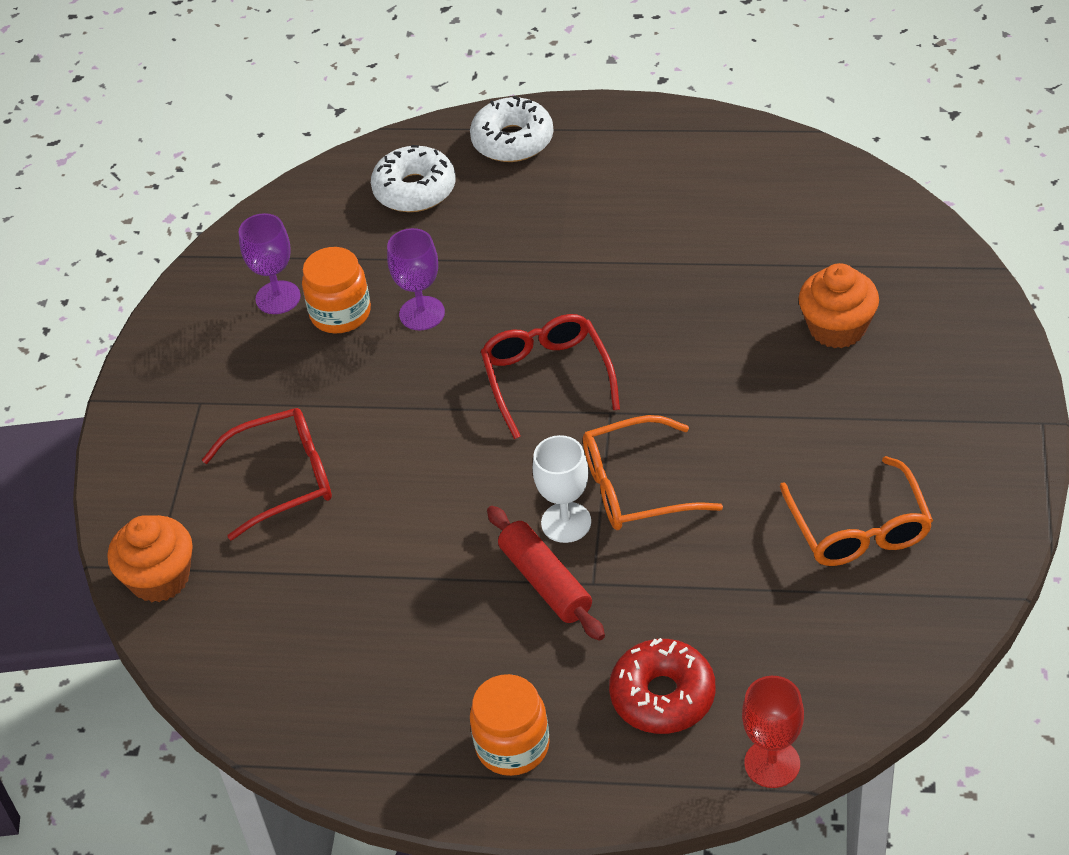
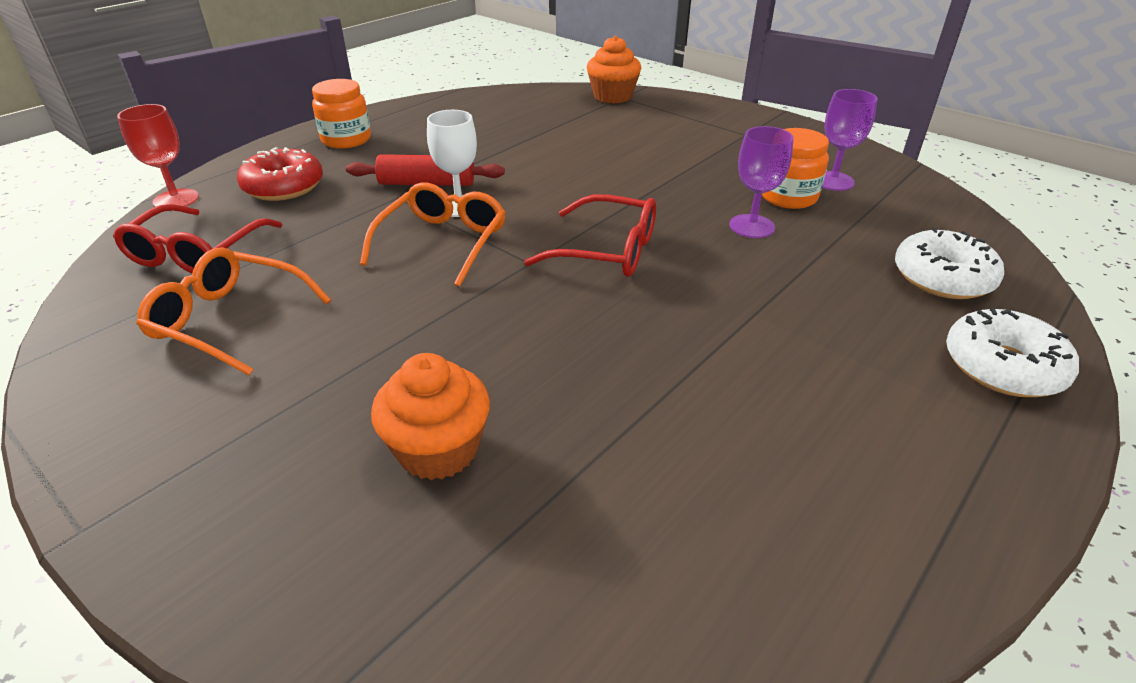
camera: 120 degrees right, 10 degrees down
(284, 479) = (640, 139): red glasses -> red glasses (196, 253)

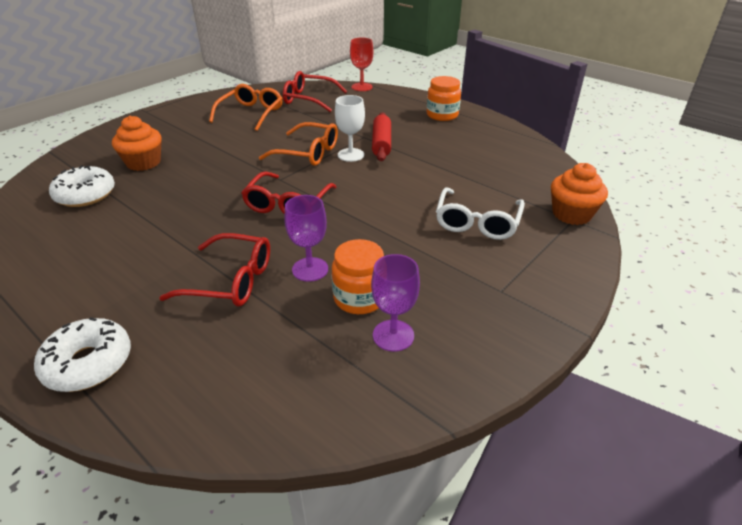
camera: 90 degrees right, 0 degrees up
(284, 187) = (376, 107): red donut -> none
(634, 136) = (477, 222): none -> white glasses
(797, 279) = (231, 281): none -> red glasses
(942, 278) = (206, 366): white donut -> white donut (85, 195)

